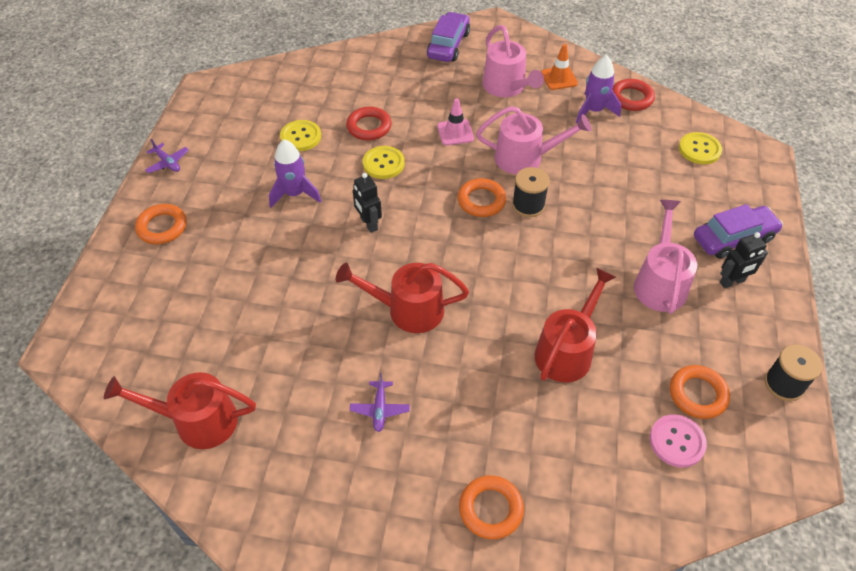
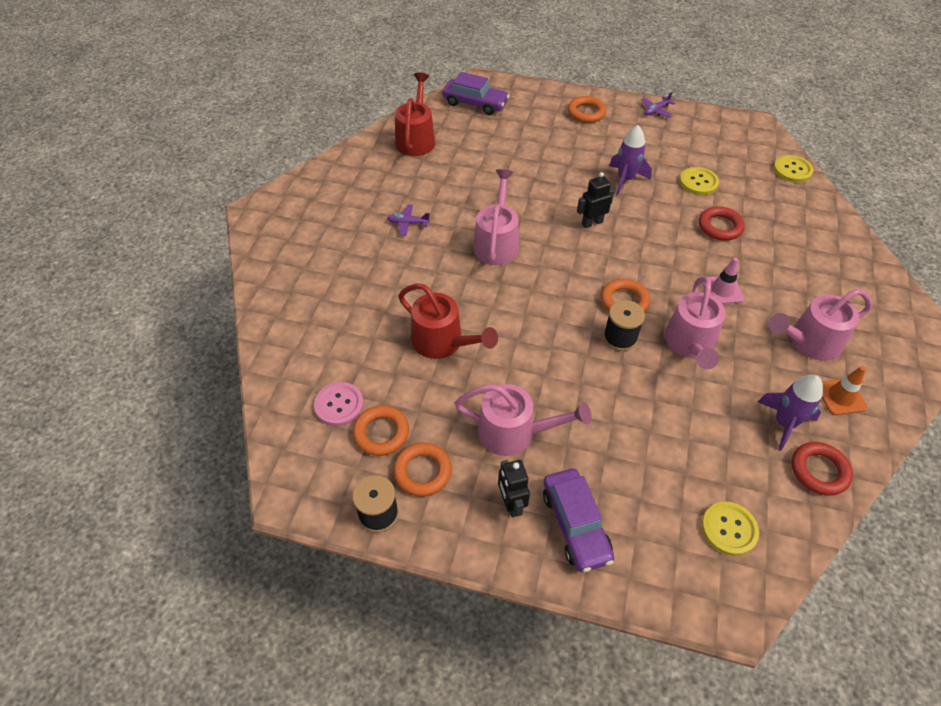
camera: 95 degrees right, 0 degrees up
(383, 163) = (669, 235): yellow button -> yellow button (792, 170)
(407, 310) = (497, 242): red watering can -> pink watering can
(448, 45) = (875, 296): purple car -> purple car (475, 103)
(490, 509) = (315, 277): orange ring -> orange ring (422, 472)

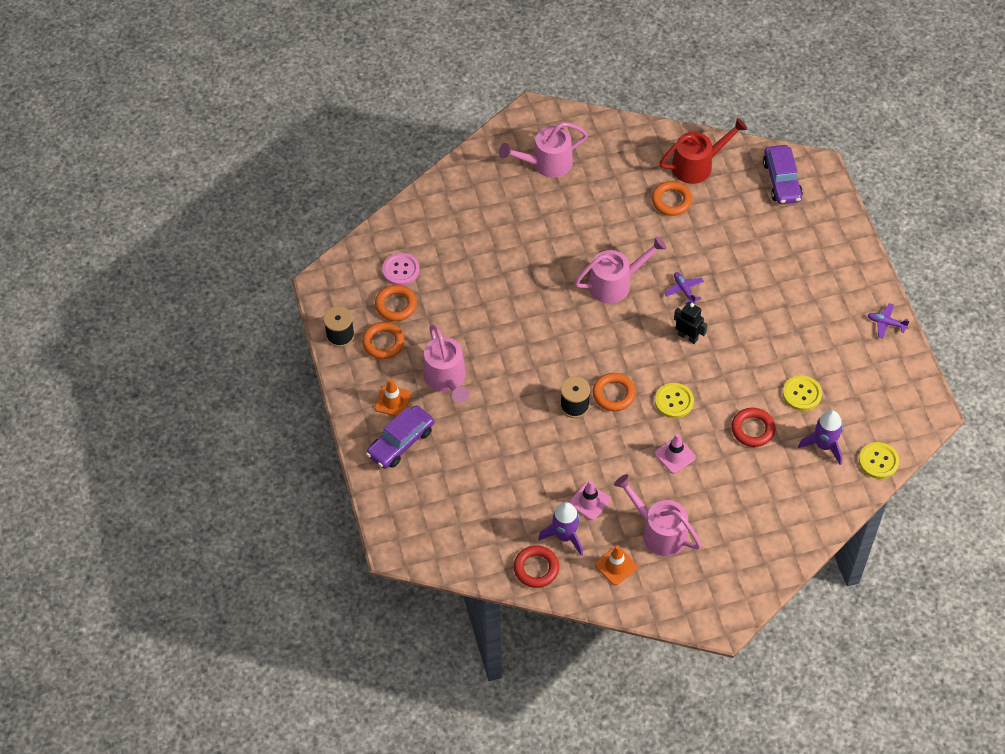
camera: 60 degrees right, 5 degrees up
(408, 223) = (593, 215): purple plane -> purple plane (684, 290)
(443, 342) = (492, 300): red watering can -> none
(511, 503) = (393, 401): black robot -> orange traffic cone
(586, 113) = (837, 270): orange ring -> orange ring (671, 201)
(625, 179) = (763, 338): purple rocket -> purple rocket (824, 445)
(690, 345) = (600, 453): pink watering can -> pink watering can (546, 163)
(729, 529) = (453, 528): yellow button -> yellow button (674, 401)
(747, 381) = (589, 501): none -> pink traffic cone

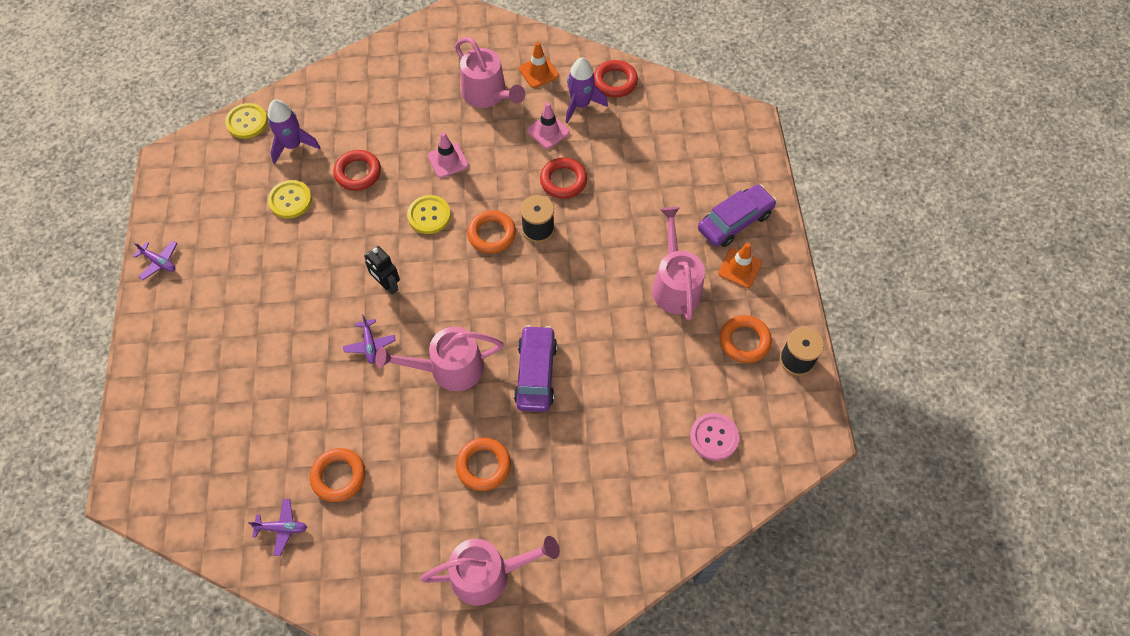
camera: 170 degrees left, 5 degrees up
(396, 305) = (725, 388): orange ring -> orange ring (483, 465)
(563, 454) = (563, 181): none -> red ring
(698, 165) = (282, 528): red watering can -> purple plane
(781, 181) = (183, 480): purple car -> purple car (536, 373)

